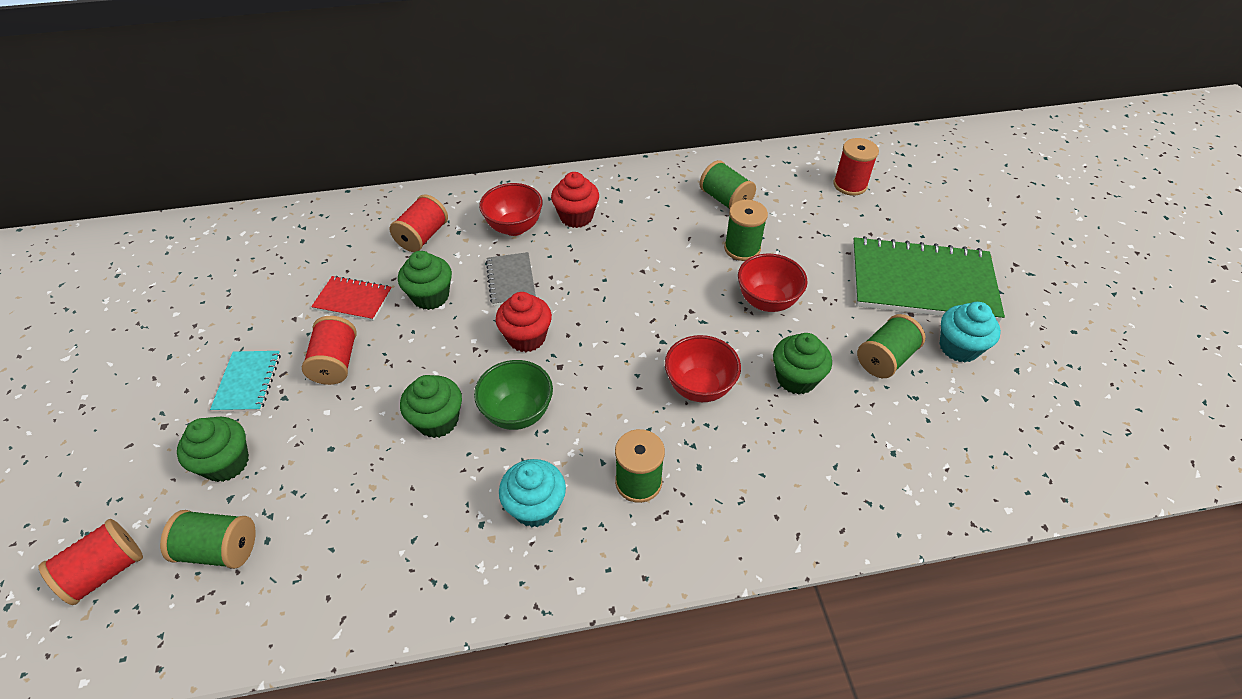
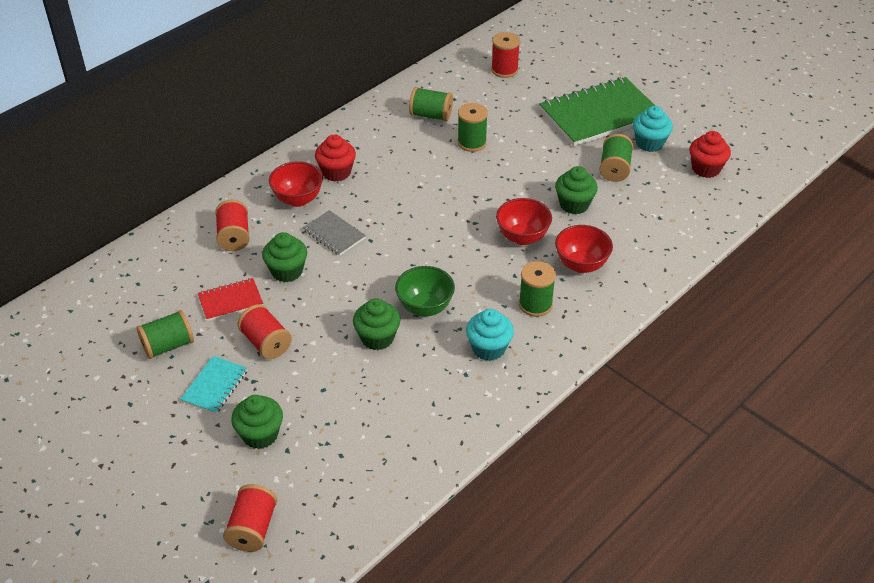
camera: 35 degrees left, 5 degrees down
(219, 549) = (315, 476): green spool -> green spool (168, 346)
(248, 382) = (215, 386): turquoise notebook -> turquoise notebook turned 60 degrees clockwise
(526, 337) = (384, 263): red cupcake -> red cupcake (706, 169)
(767, 301) = (517, 168): red bowl -> red bowl (581, 265)

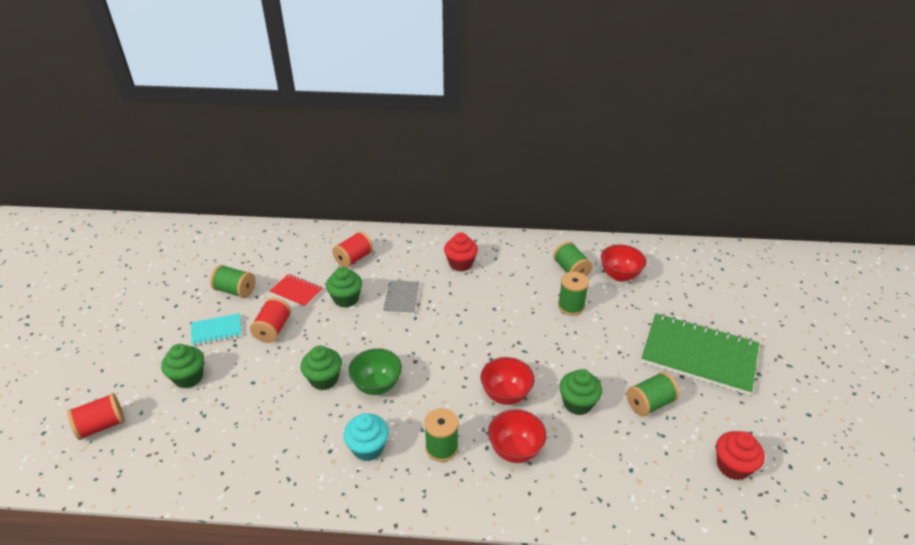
camera: 50 degrees right, 5 degrees down
(298, 199) = (416, 263): red bowl -> red bowl (619, 275)
(504, 70) = (669, 275): red spool -> none
(649, 143) = (710, 407): turquoise cupcake -> none

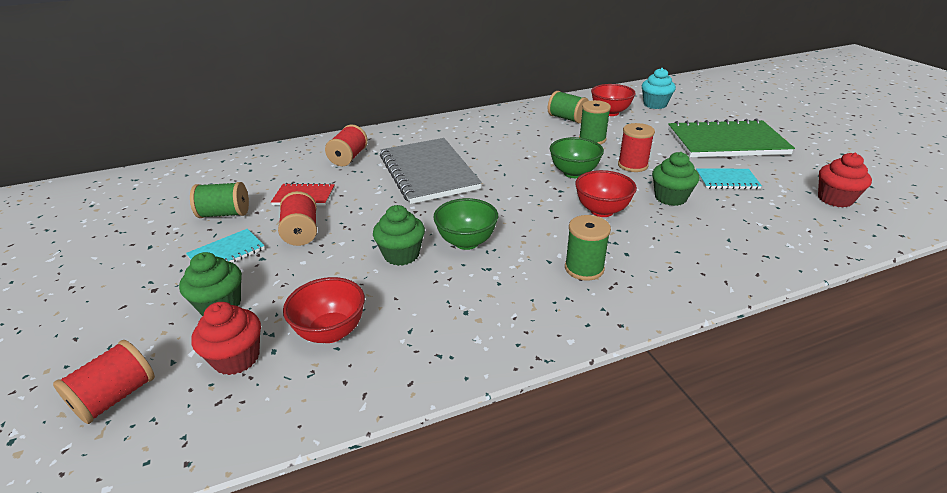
camera: 25 degrees left, 5 degrees down
(346, 299) = (367, 187): green cupcake -> none
(368, 448) = (507, 294): turquoise cupcake -> turquoise cupcake (655, 104)
(402, 298) = (428, 172): grey notebook -> grey notebook, size x2.11
(460, 264) = (463, 137): red cupcake -> red cupcake (236, 358)
(515, 450) = (655, 246): red bowl -> red bowl (331, 332)
(519, 342) = (574, 173): none -> green bowl
(579, 352) = (632, 165): none -> red spool
(649, 403) = (727, 180): green spool -> turquoise notebook

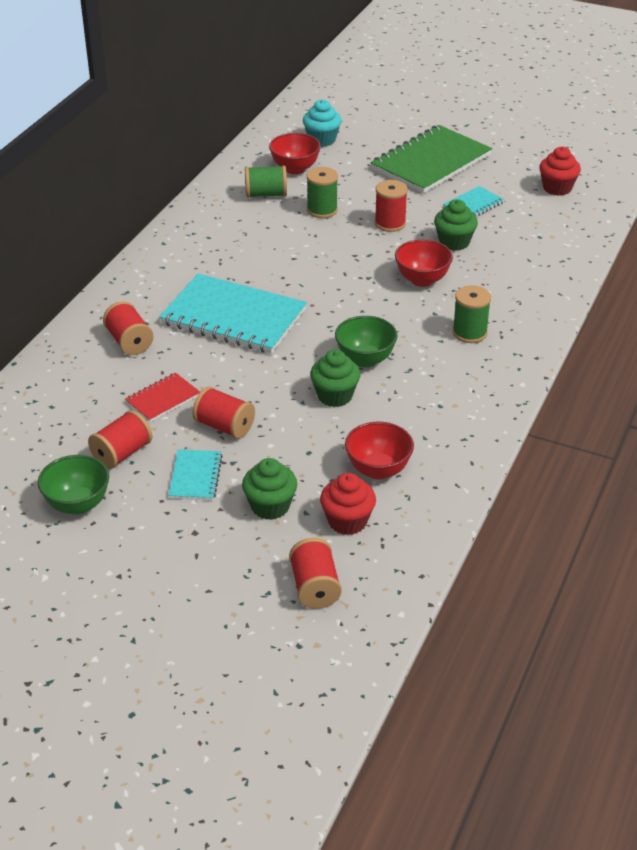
camera: 45 degrees left, 5 degrees up
(224, 214) = (122, 453): green spool -> red spool
(428, 172) = (233, 317): grey notebook -> turquoise notebook
(574, 173) = (355, 255): green bowl -> green bowl (77, 504)

